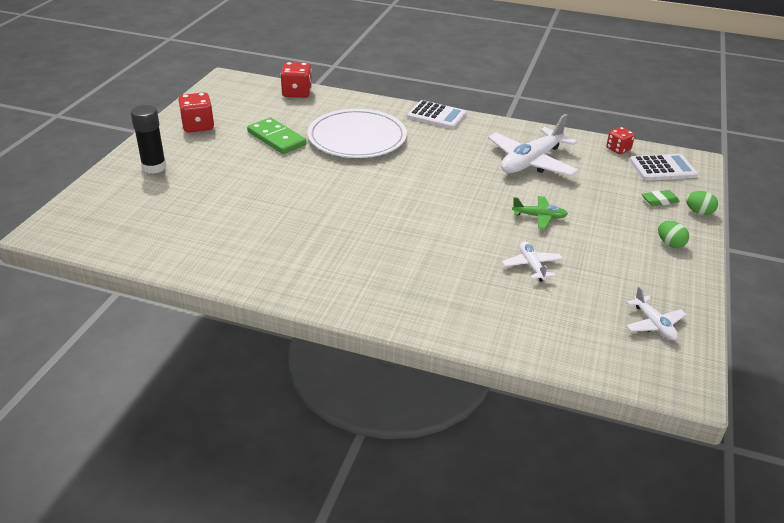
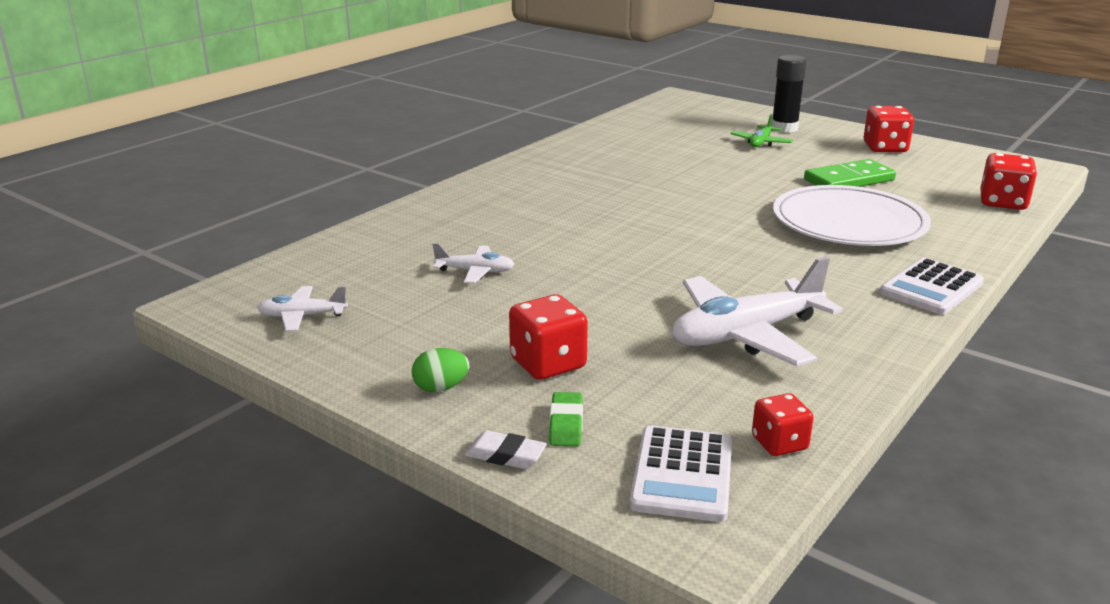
camera: 110 degrees right, 10 degrees down
(531, 162) = (746, 334): white plane -> white plane turned 90 degrees counterclockwise
(539, 217) = (579, 302): green plane -> green plane (761, 142)
(615, 215) = (548, 363): none -> red dice
(698, 212) = (505, 455): green egg -> white eraser

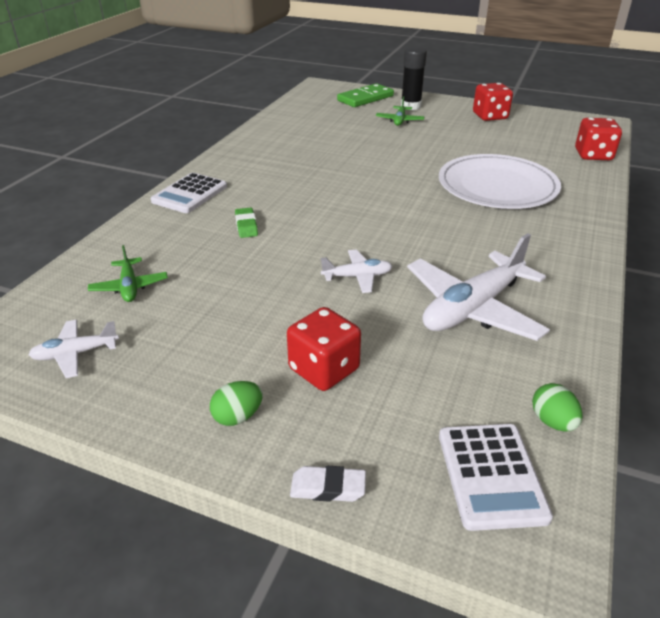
camera: 15 degrees left, 10 degrees up
(375, 268) = (129, 287): none -> green plane
(475, 271) = (221, 277): white plane -> white plane (357, 277)
(566, 424) = (367, 437): green eraser -> green eraser (246, 226)
(779, 443) = (552, 421): red dice -> green egg
(849, 180) = (479, 147): green domino -> green domino (365, 98)
(931, 288) = (585, 240): white calculator -> white calculator (190, 194)

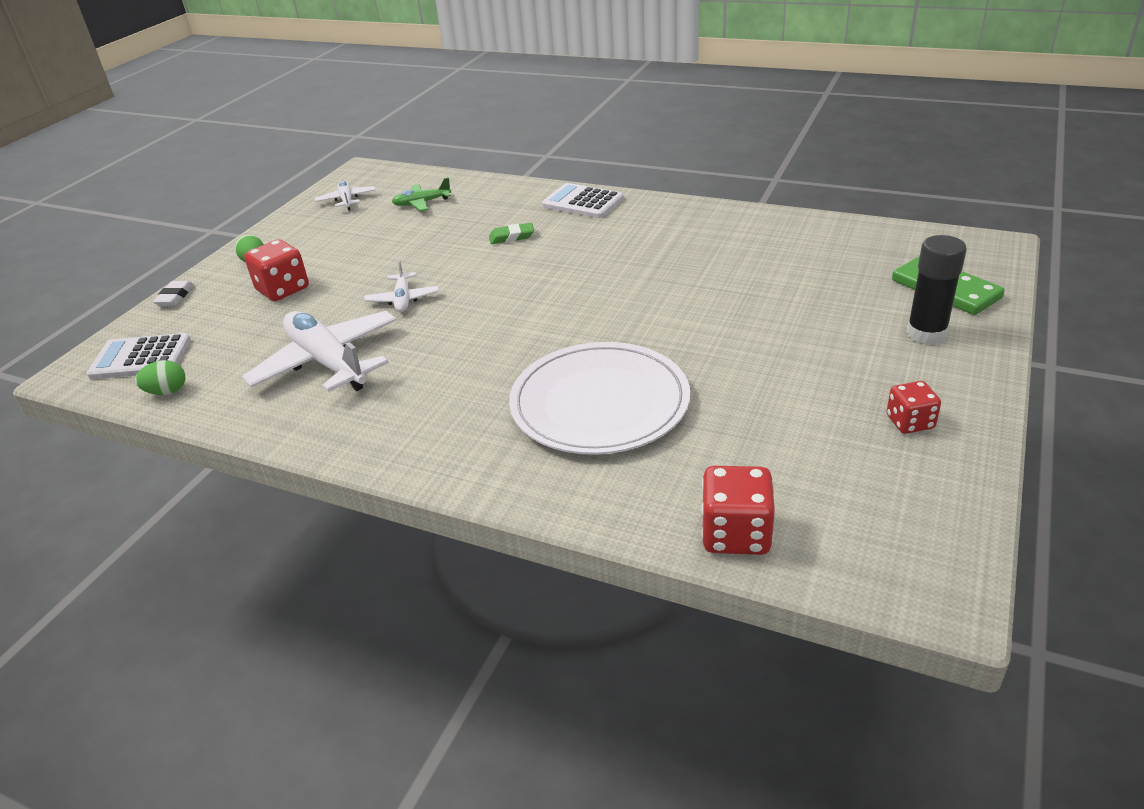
camera: 95 degrees right, 0 degrees up
(399, 121) = (846, 322): green plane -> none
(490, 116) = (910, 422): red dice -> red dice, size x0.64

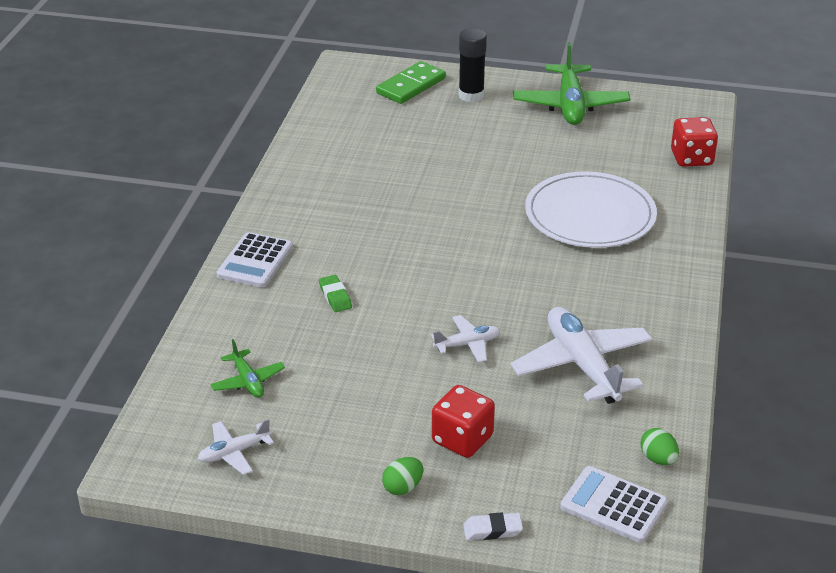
camera: 105 degrees left, 0 degrees up
(140, 358) = (613, 505): white calculator -> white calculator turned 135 degrees clockwise
(327, 362) = (582, 365): white plane -> white plane turned 120 degrees clockwise
(910, 422) = (570, 105): red dice -> green plane

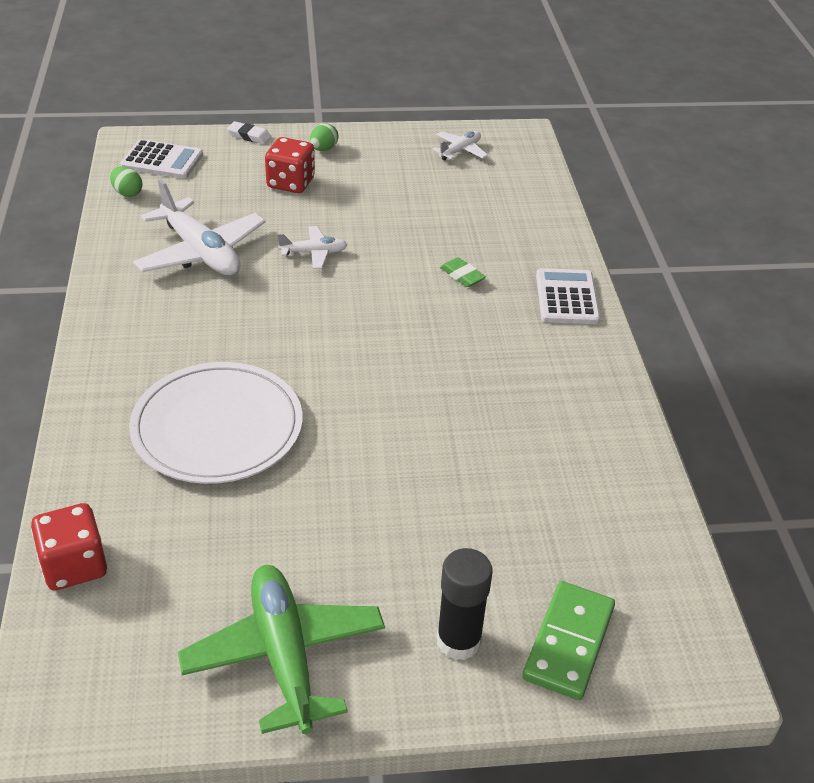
camera: 160 degrees right, 5 degrees up
(248, 381) = (487, 195): green plane -> none
(467, 344) = (314, 253): white plane -> white plane turned 150 degrees counterclockwise
(492, 530) = (249, 136): white eraser -> white eraser turned 45 degrees clockwise

